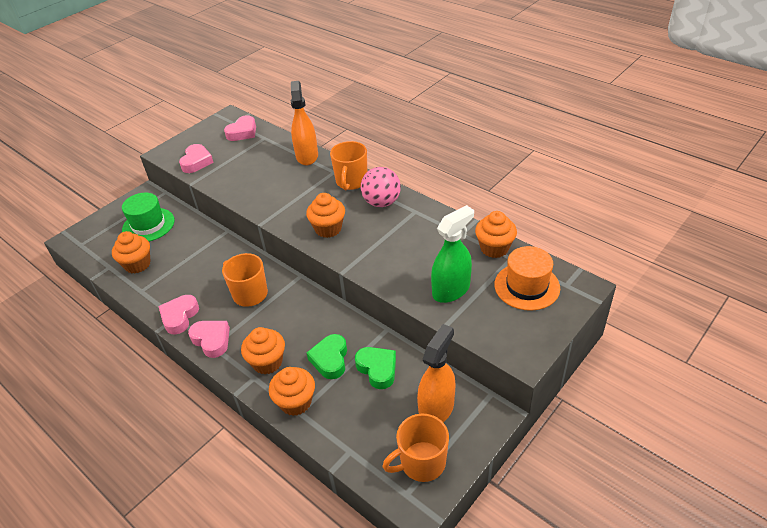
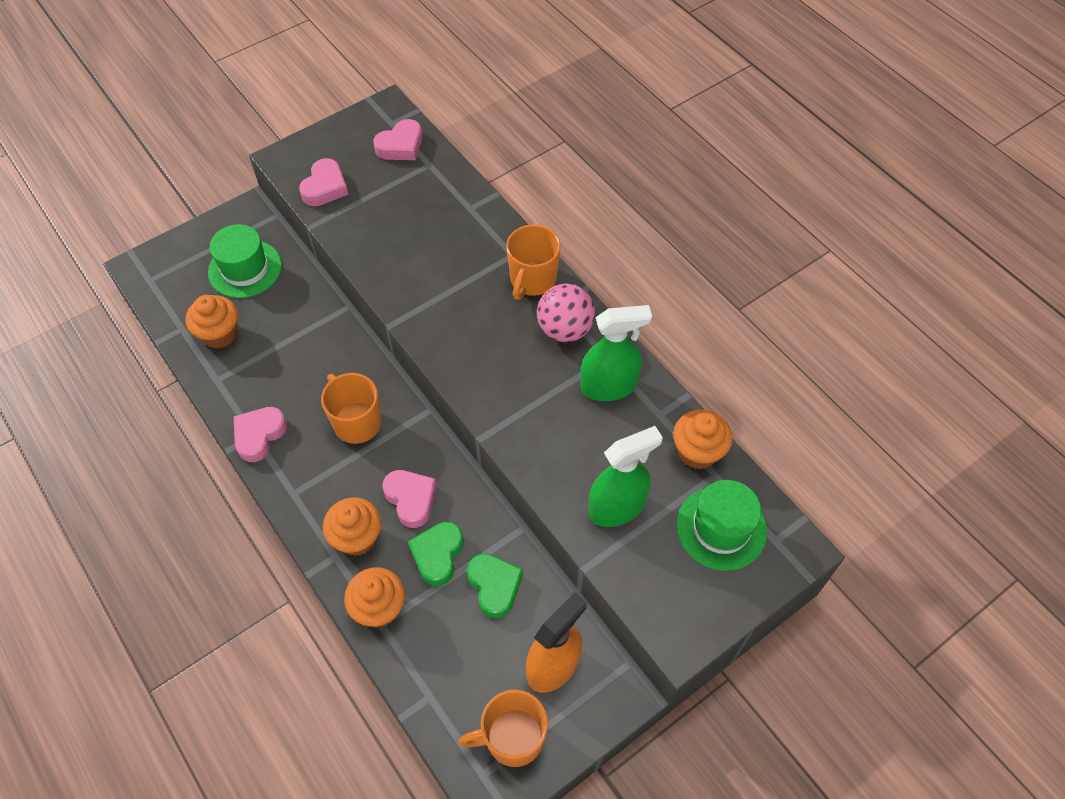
camera: 10 degrees right, 15 degrees up
(212, 340) = (293, 484): pink heart -> pink heart (411, 499)
(307, 156) = (481, 215): orange spray bottle -> none
(328, 229) = (479, 358): orange cupcake -> none
(421, 226) = (609, 386): none -> green spray bottle
(527, 286) = (721, 528): orange hat -> green hat

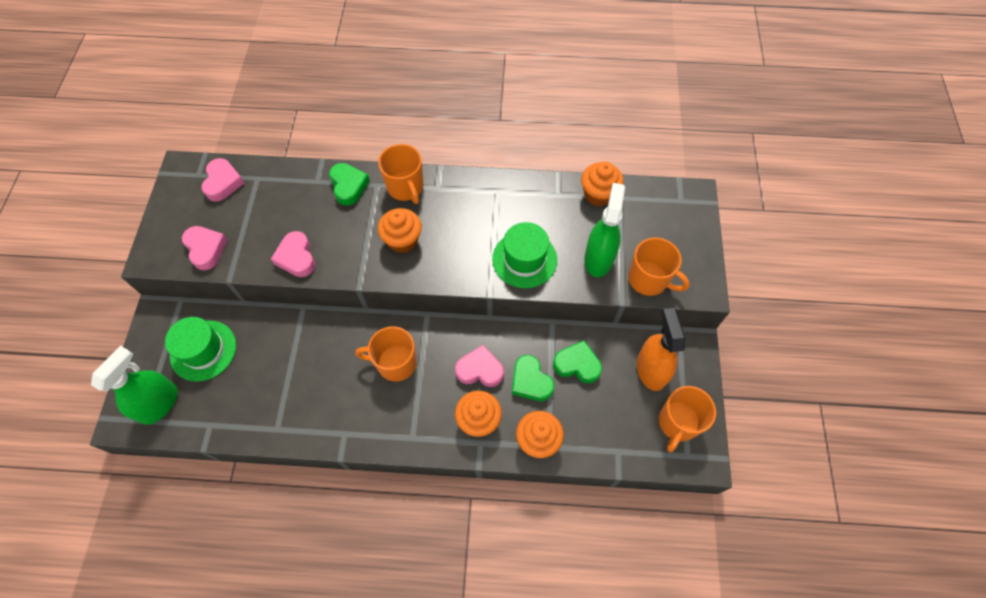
camera: 50 degrees left, 5 degrees up
(220, 334) = (241, 402): orange cupcake -> orange cupcake (403, 240)
(259, 435) = (348, 430): pink heart -> pink heart (296, 257)
(488, 235) = (348, 186): none -> green heart
(565, 329) = (457, 197): pink ball -> none
(609, 386) = (517, 204): green spray bottle -> green spray bottle (159, 403)
(638, 575) = (649, 279): none -> orange mug
(721, 528) = (653, 219): green hat -> green hat (524, 259)

